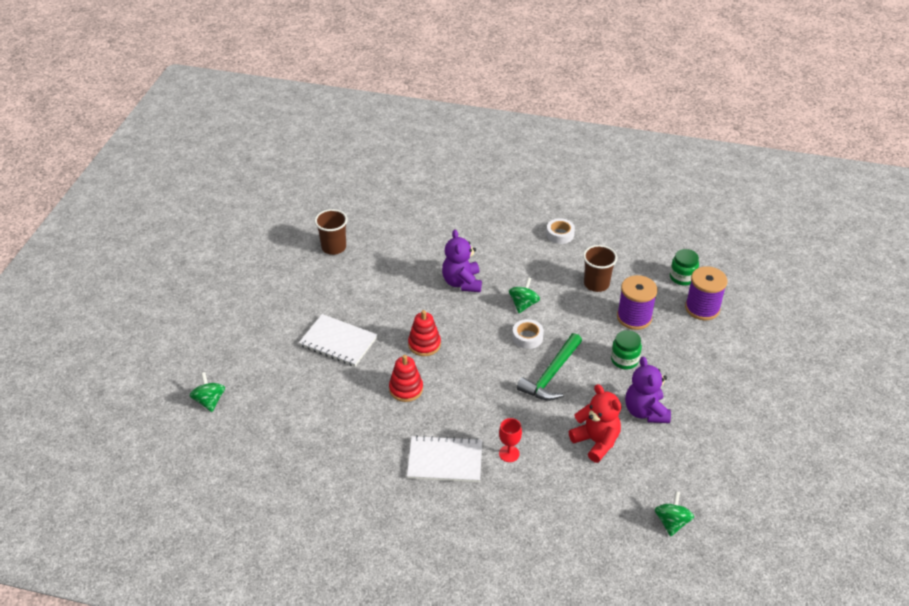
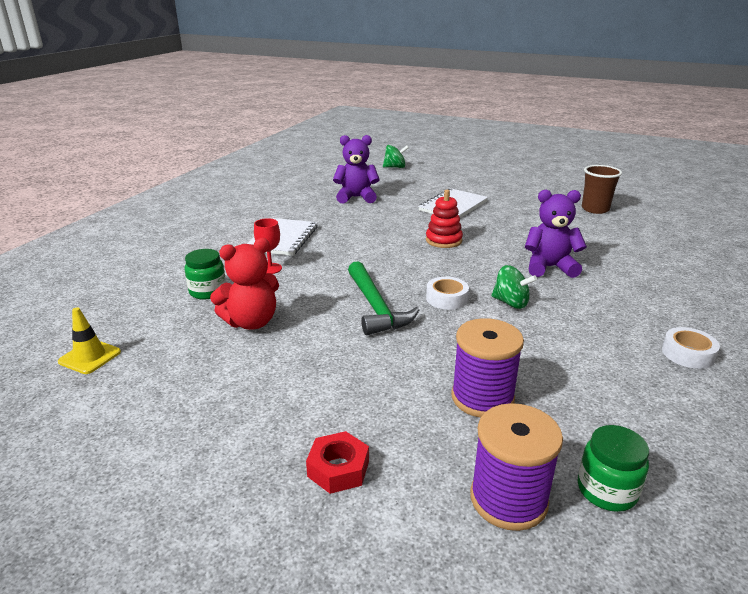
camera: 100 degrees right, 15 degrees down
(406, 389) = (382, 229): red stacking toy -> none
(551, 375) = (375, 307): green hammer -> green hammer turned 150 degrees counterclockwise
(596, 284) = (564, 371): brown cup -> none
(624, 360) = (386, 370): green jar -> green jar (208, 291)
(645, 411) = (278, 371): purple teddy bear -> purple teddy bear (356, 197)
(671, 522) = (90, 357): green spinning top -> yellow traffic cone
(711, 368) = (338, 469): none -> red nut

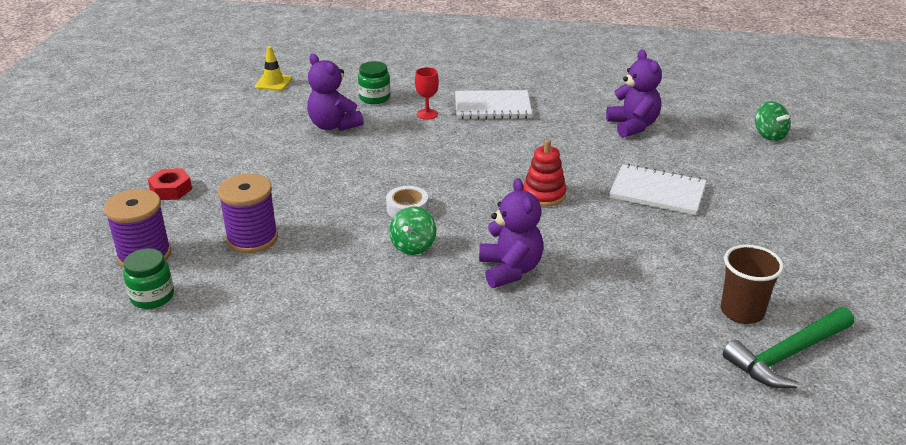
camera: 75 degrees right, 5 degrees up
(251, 322) = (333, 125): red teddy bear -> purple teddy bear
(375, 307) = (377, 174): green hammer -> green hammer (788, 355)
(688, 354) = (346, 359): white tape -> none

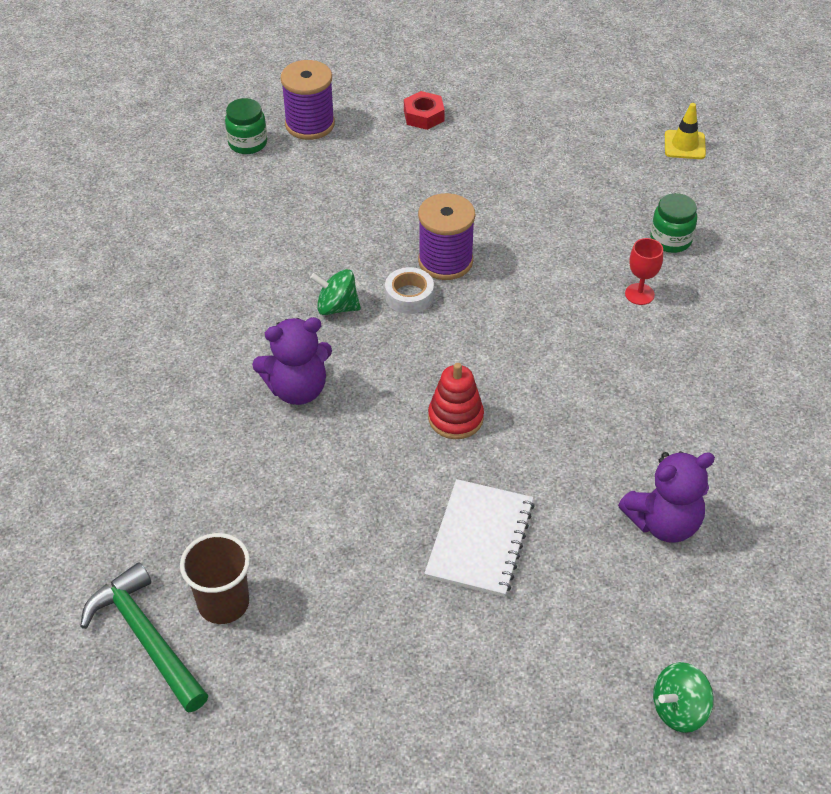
camera: 85 degrees right, 15 degrees up
(252, 238) = (342, 187): purple spool -> purple spool (445, 261)
(333, 125) = (586, 212): purple teddy bear -> none
(492, 107) = (679, 359): white notebook -> none

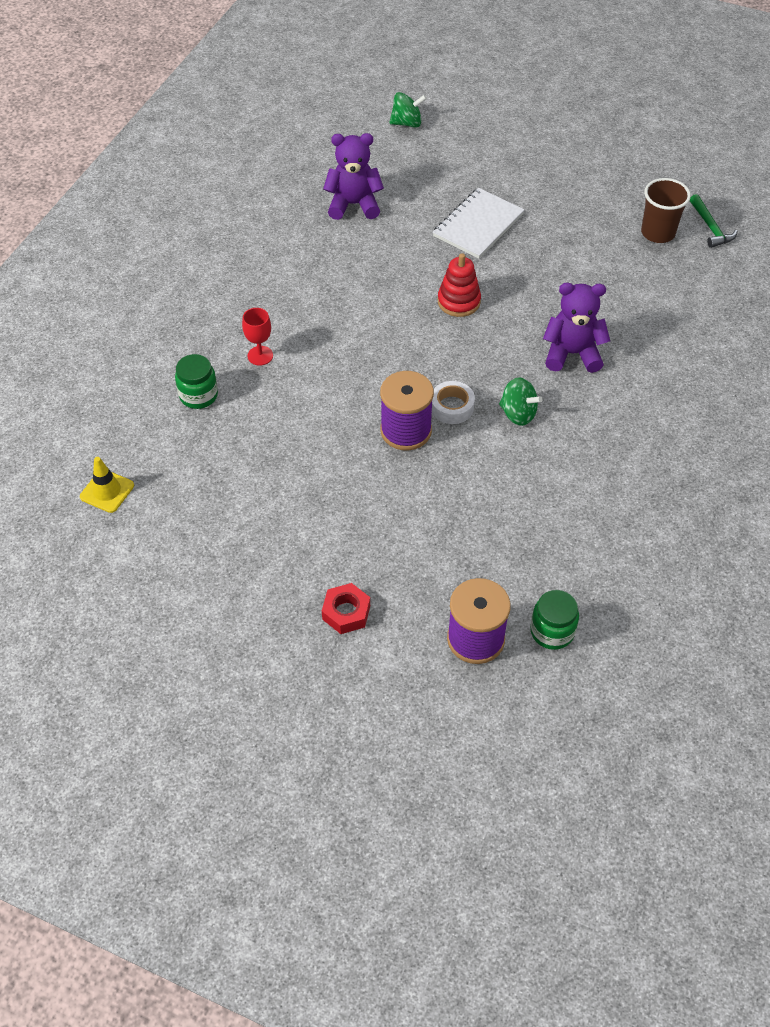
camera: 160 degrees left, 5 degrees up
(146, 638) = (710, 227): green hammer -> green hammer, size x0.62

